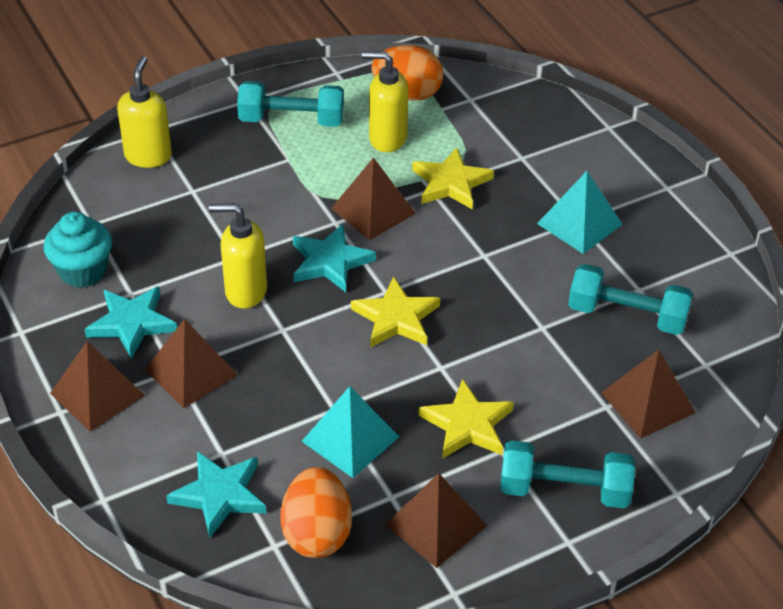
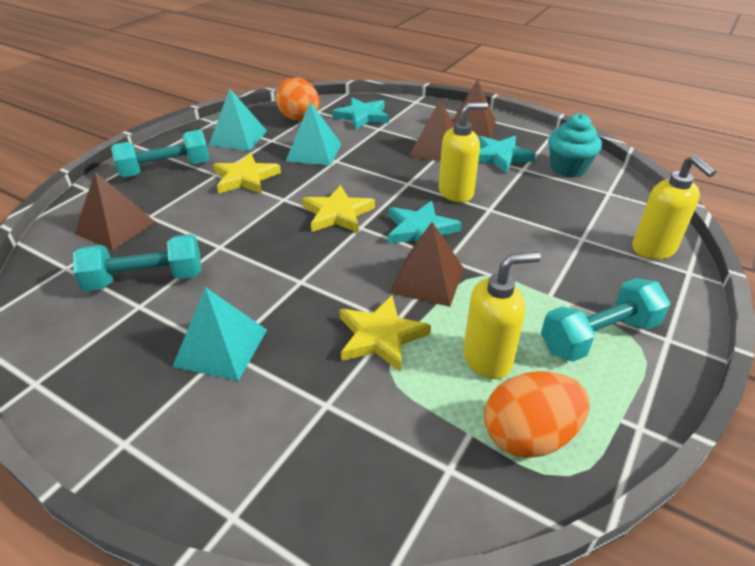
camera: 150 degrees right, 5 degrees down
(436, 525) = (238, 137): brown pyramid -> turquoise pyramid

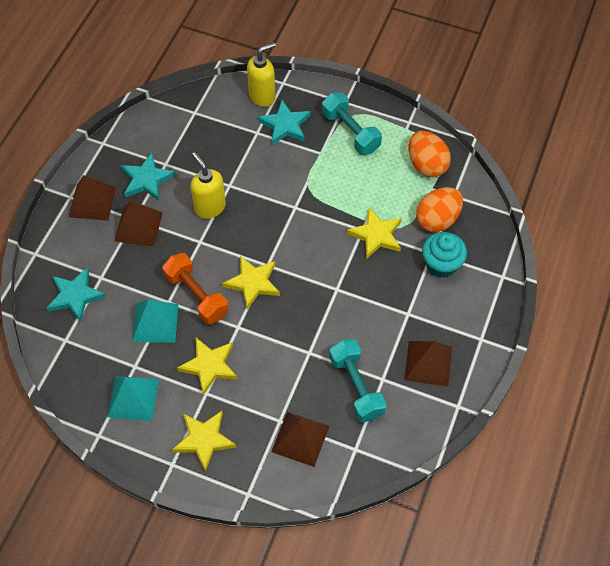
camera: 100 degrees left, 20 degrees up
(166, 169) = (204, 440): turquoise dumbbell -> yellow star
(221, 347) = (406, 316): turquoise pyramid -> none
(300, 119) = (86, 352): orange egg -> orange egg (437, 220)
(336, 176) = (196, 295): none -> orange dumbbell
(420, 230) = (264, 226): turquoise star -> turquoise star (285, 125)
(427, 280) = (320, 217): brown pyramid -> brown pyramid (428, 363)
(488, 359) = (381, 182): yellow soap dispenser -> none
(568, 168) = (161, 134): turquoise cupcake -> turquoise cupcake (441, 264)

